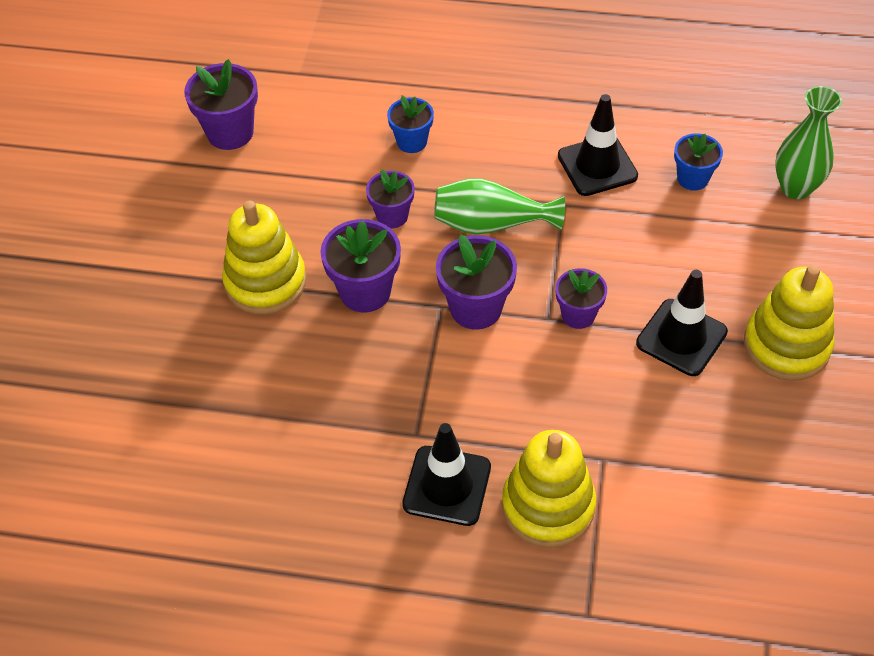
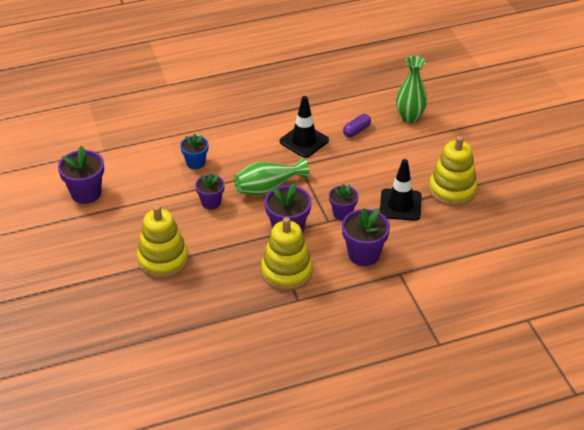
camera: 30 degrees left, 10 degrees down
(365, 291) = (222, 244): purple flower pot -> purple flower pot (363, 254)
(447, 486) = (331, 316): black traffic cone -> none
(548, 506) = (387, 305): yellow stacking toy -> yellow stacking toy (286, 272)
(692, 178) = (356, 130): blue flower pot -> purple capsule

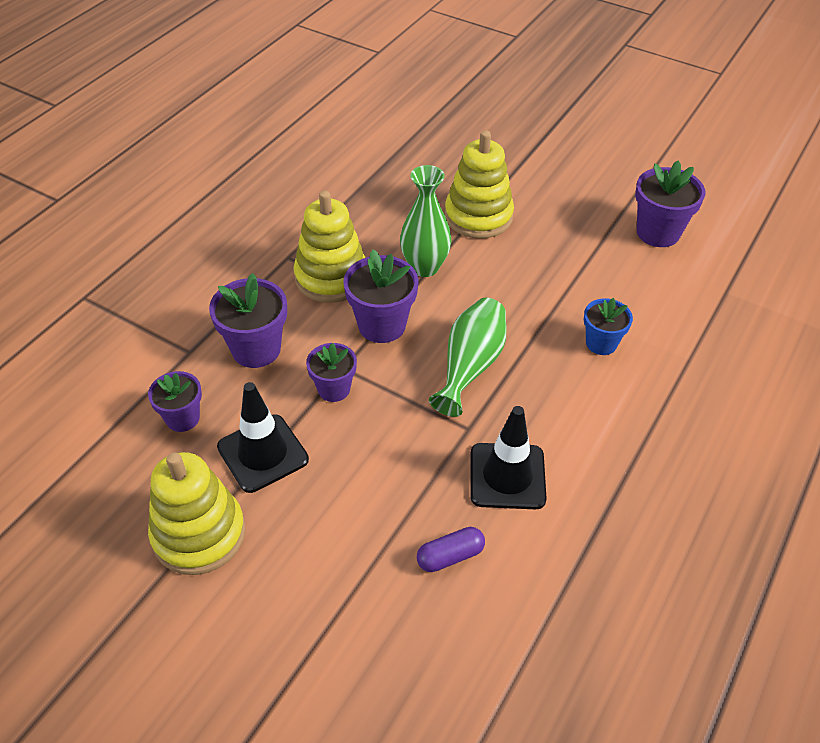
camera: 140 degrees right, 5 degrees up
(211, 202) = (512, 304): purple flower pot -> purple flower pot (182, 418)
(356, 130) = (450, 556): purple capsule -> purple capsule turned 60 degrees clockwise
(409, 117) = (387, 658): green vase -> green vase (424, 267)

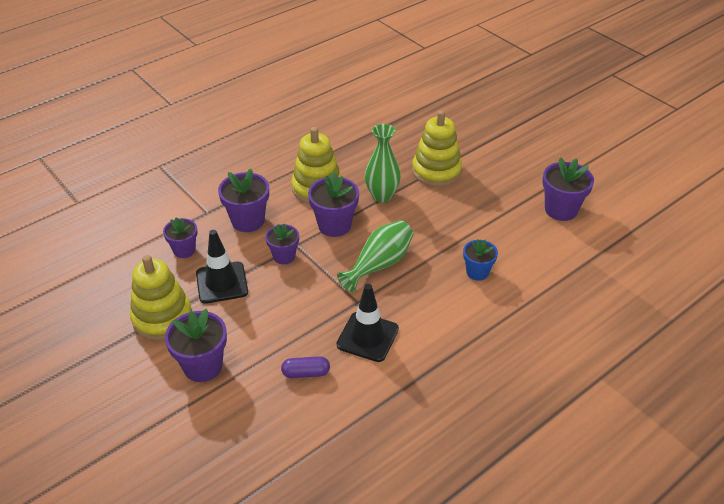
camera: 20 degrees right, 5 degrees down
(296, 592) = (203, 366): none -> purple flower pot

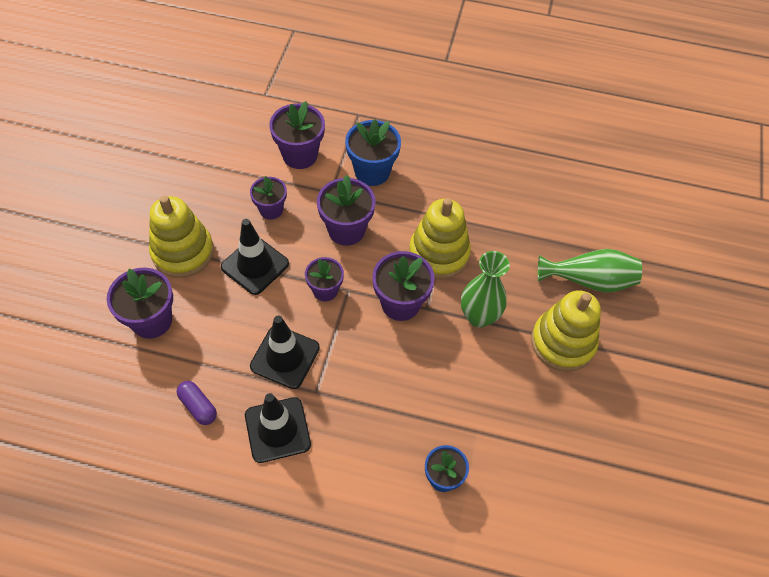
camera: 50 degrees right, 15 degrees up
(216, 184) = (372, 172): none -> blue flower pot
(314, 304) = (285, 357): none -> black traffic cone
(379, 264) = (380, 378): green vase -> green vase (589, 280)
(561, 210) = (616, 509): purple flower pot -> purple flower pot (300, 155)

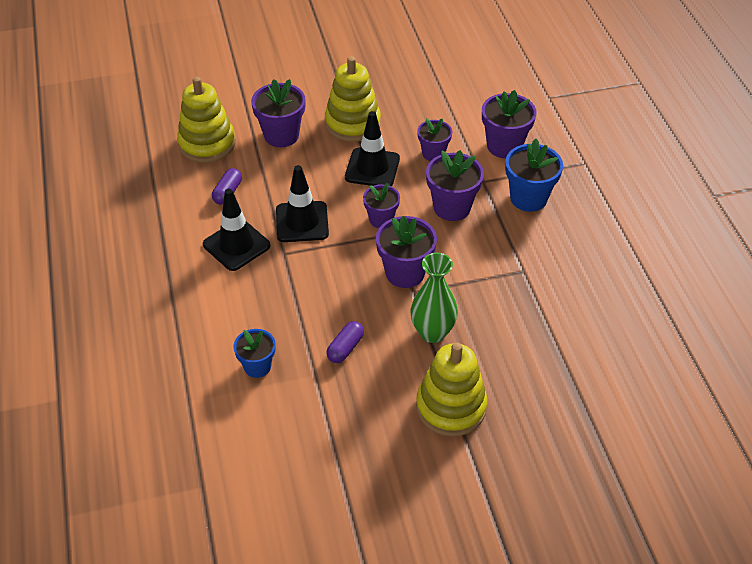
camera: 65 degrees right, 10 degrees down
(439, 254) = (477, 278): yellow stacking toy -> yellow stacking toy (207, 144)
(460, 392) = (345, 348): none -> purple capsule
(589, 280) = (540, 405): green vase -> none

